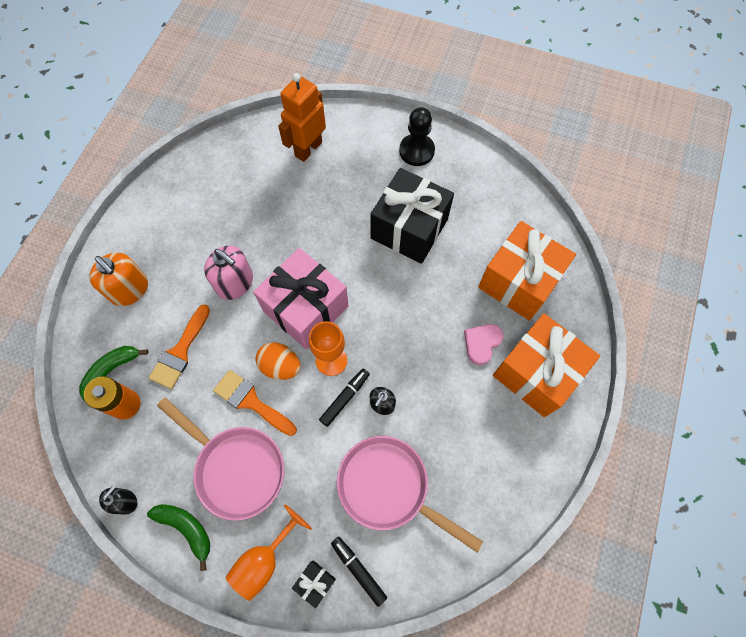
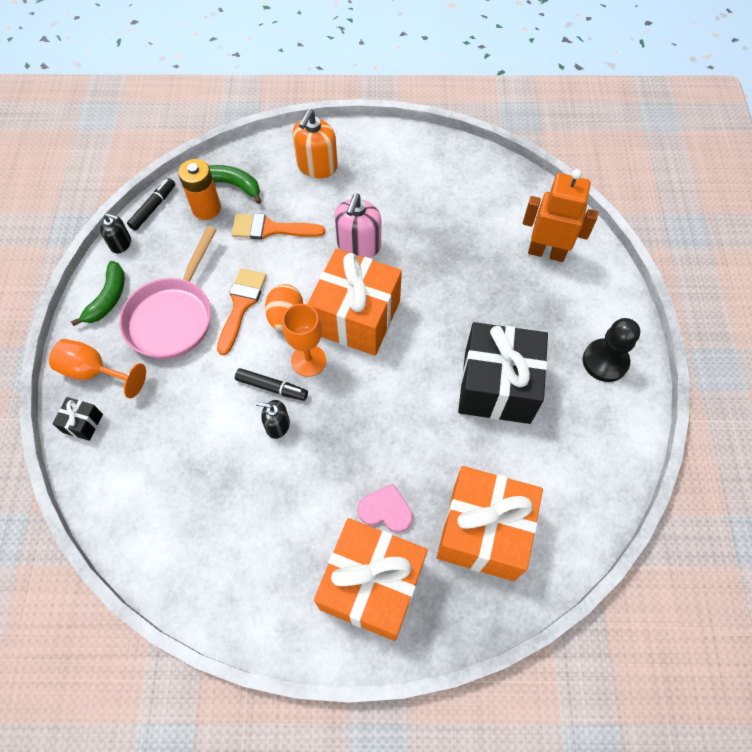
camera: 70 degrees right, 5 degrees down
(305, 308) = (356, 317): pink gift -> orange gift
(358, 570) = (102, 459): black marker -> black marker (153, 208)
(389, 487) = (190, 461): pink pan -> none

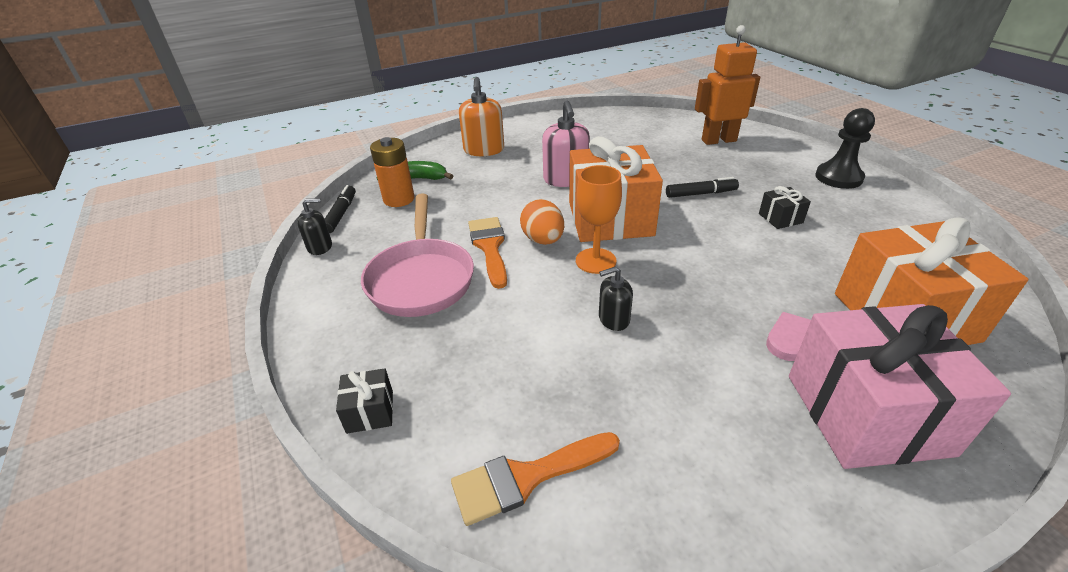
camera: 25 degrees left, 25 degrees down
(94, 372) = (354, 356): orange goblet -> none
(108, 298) = (332, 290): green banana -> none
(271, 229) = (475, 193): orange brush -> orange brush (526, 477)
(271, 387) = (578, 292): black marker -> black marker (700, 194)
(371, 585) = (867, 414): orange gift -> pink gift
(497, 386) = (780, 218): black gift -> black gift, size x0.41

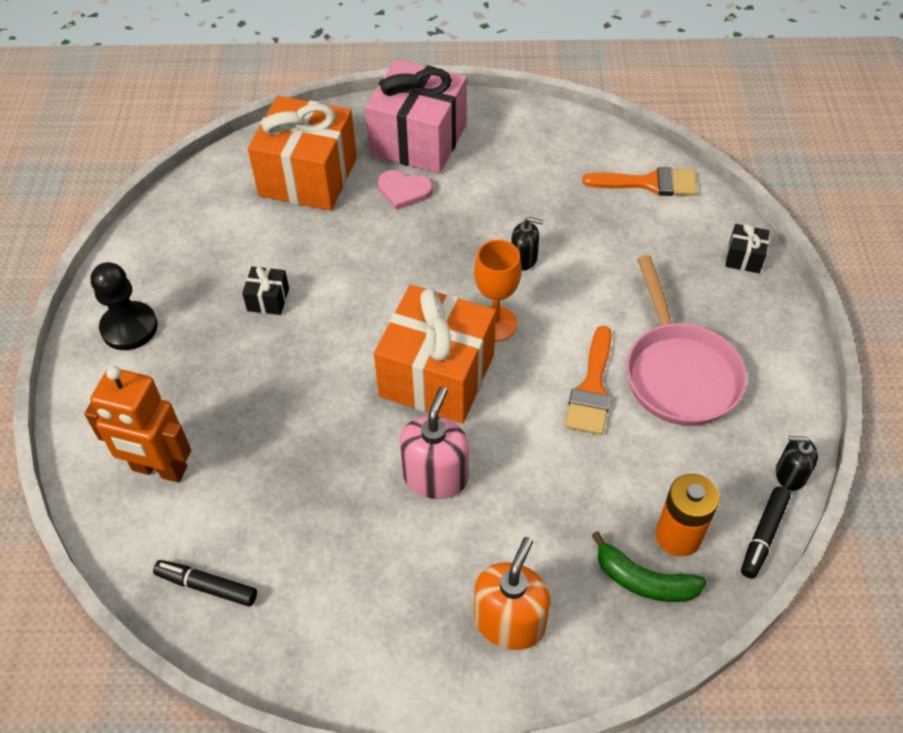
camera: 155 degrees left, 15 degrees up
(421, 279) = (678, 372): pink pan -> pink pan turned 150 degrees clockwise
(543, 240) = (530, 374): orange egg -> none
(700, 194) = (303, 371): black marker -> black marker (207, 586)

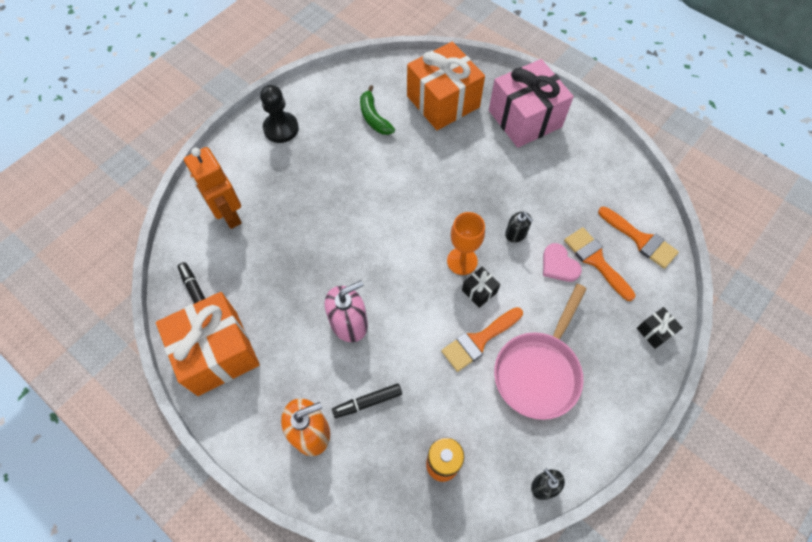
camera: 40 degrees right, 10 degrees up
(268, 299) = (358, 160): black gift -> black gift (479, 291)
(404, 191) = (487, 145): pink heart -> pink heart (559, 265)
(437, 375) = (402, 267): orange gift -> orange gift (217, 352)
(627, 231) = (595, 260): none -> orange brush
(644, 580) = (399, 472): green banana -> green banana (374, 117)
(763, 535) = (490, 506): black marker -> black marker (368, 402)

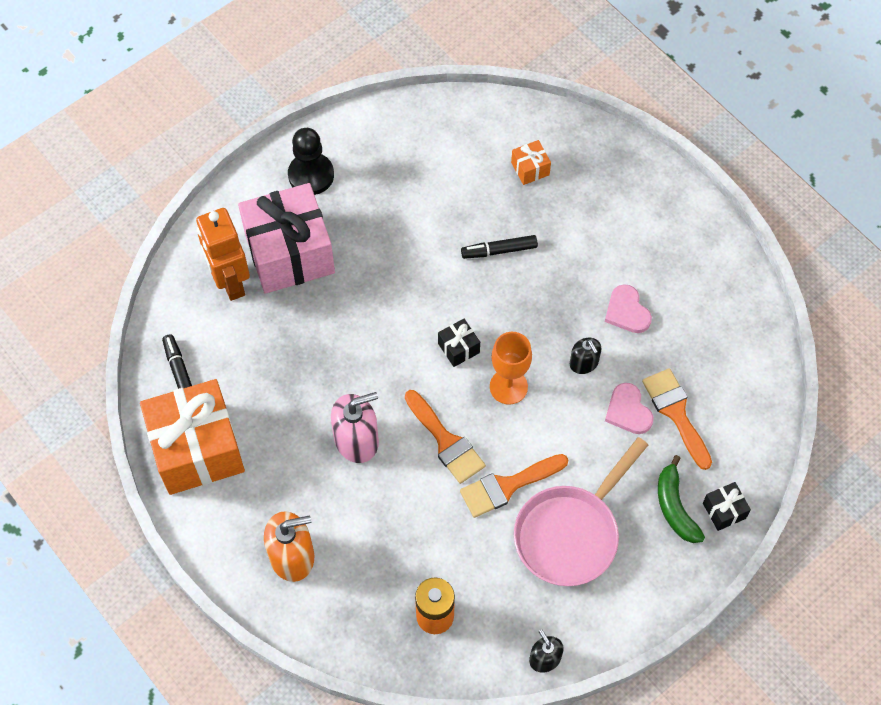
camera: 10 degrees right, 0 degrees up
(368, 402) = (363, 534): black marker -> black marker (499, 250)
(374, 117) = (434, 178): green banana -> green banana (675, 507)
(443, 101) = (530, 169): orange gift -> orange gift, size x0.41
(479, 291) = (521, 427): black gift -> black gift (458, 348)
(525, 119) = (634, 209): pink gift -> pink gift (289, 253)
(538, 191) = (627, 311): none -> pink heart
(640, 239) = (740, 396): orange brush -> orange brush (446, 441)

